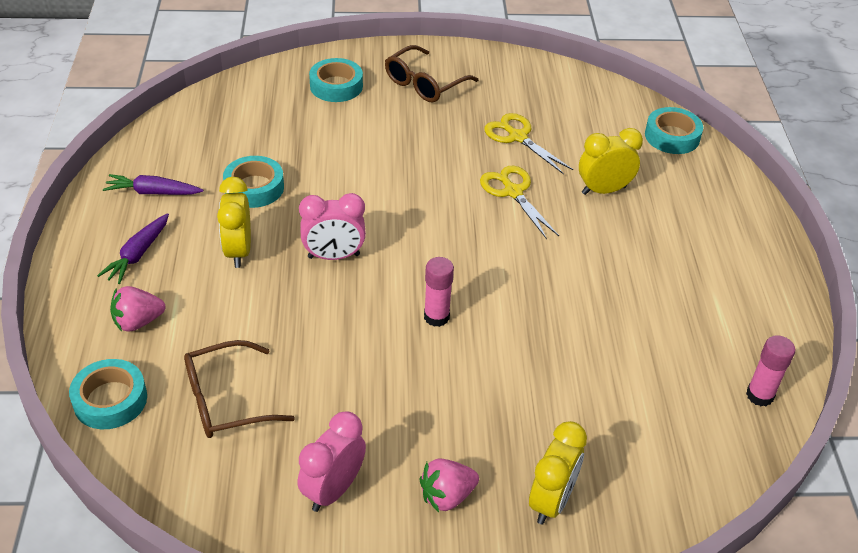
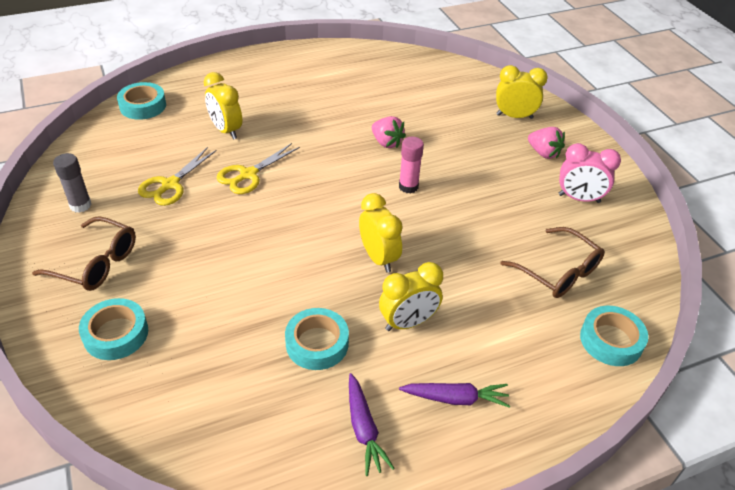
camera: 110 degrees left, 0 degrees up
(138, 322) = (529, 359): pink strawberry -> pink strawberry (386, 143)
(334, 256) = (378, 258): pink clock -> yellow clock
(508, 82) = (80, 205): none -> grey glue stick
(759, 395) = (388, 57): pink glue stick -> none

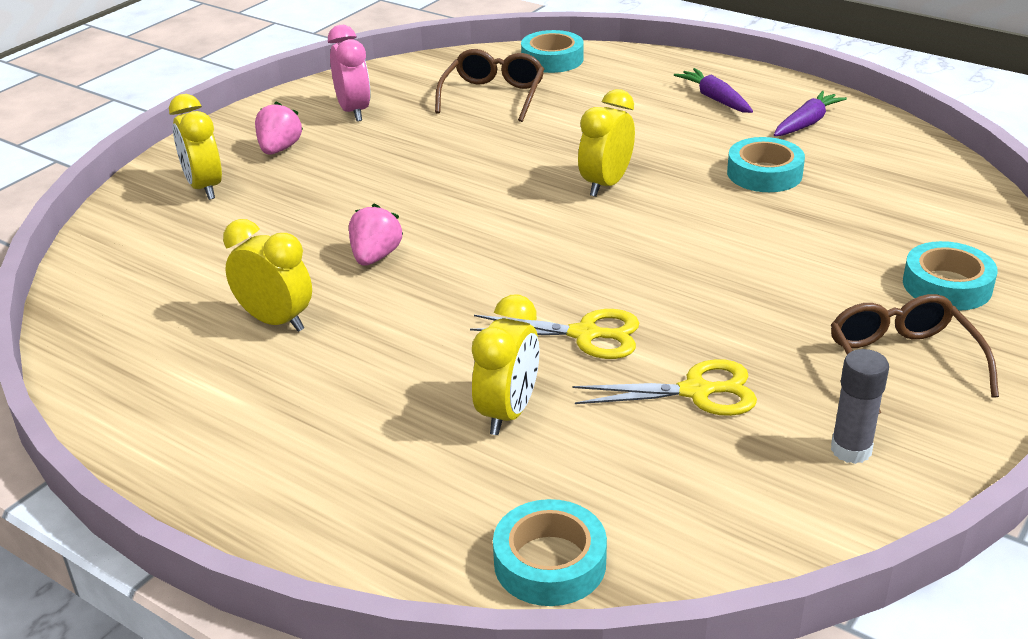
camera: 120 degrees left, 10 degrees down
(408, 187) = (456, 209): pink glue stick -> none
(408, 322) = (668, 141): yellow clock -> yellow clock (276, 321)

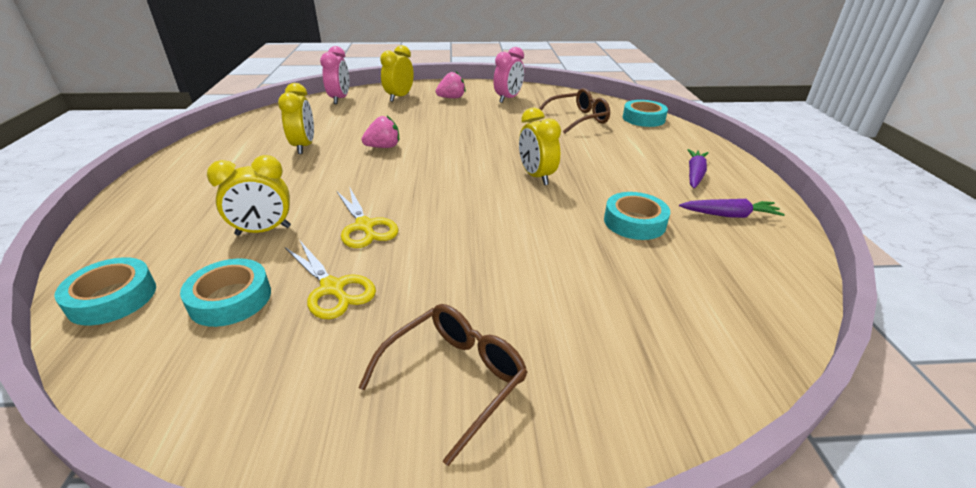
camera: 50 degrees right, 0 degrees up
(121, 240) = (340, 99): none -> pink clock
(605, 184) = (536, 177): yellow clock -> yellow clock turned 105 degrees counterclockwise
(851, 450) = (304, 391): grey glue stick -> none
(947, 285) = (601, 365): turquoise tape -> turquoise tape (230, 299)

